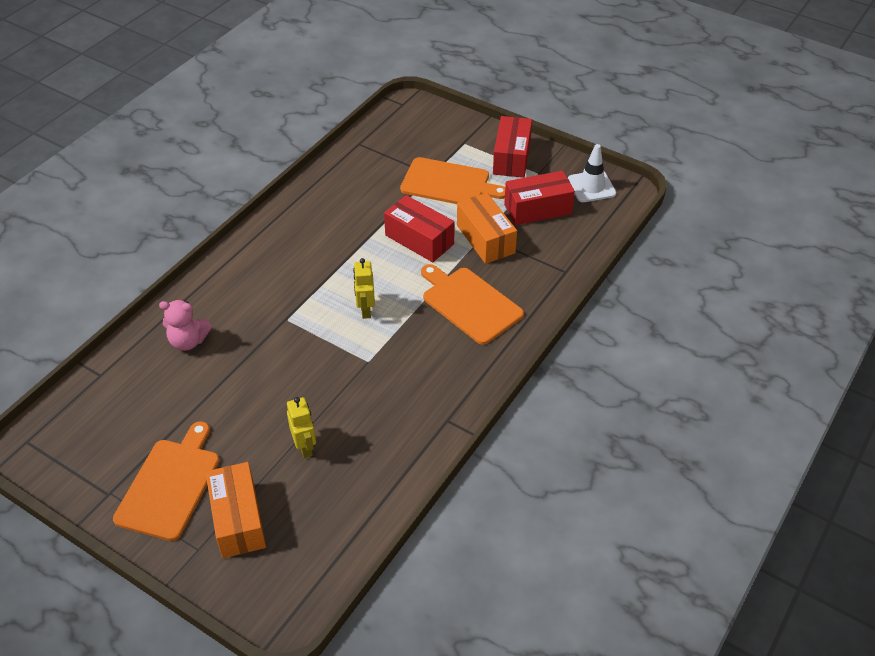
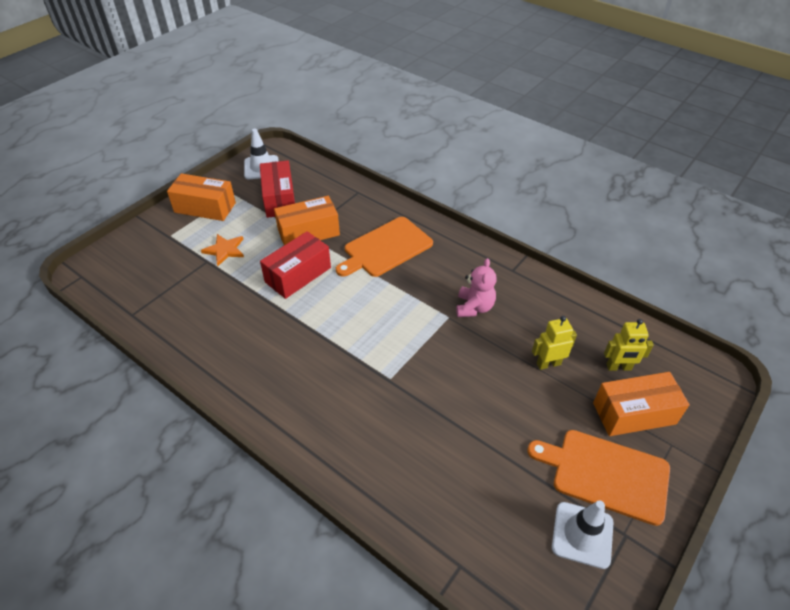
camera: 85 degrees left, 0 degrees up
(113, 460) = (582, 535): none -> white traffic cone
(188, 341) = (413, 470): pink teddy bear -> pink teddy bear (474, 307)
(365, 310) = (384, 317): yellow robot -> yellow robot (619, 367)
(448, 183) = (225, 250): orange cutting board -> orange star
(511, 158) = (205, 207): red box -> orange box

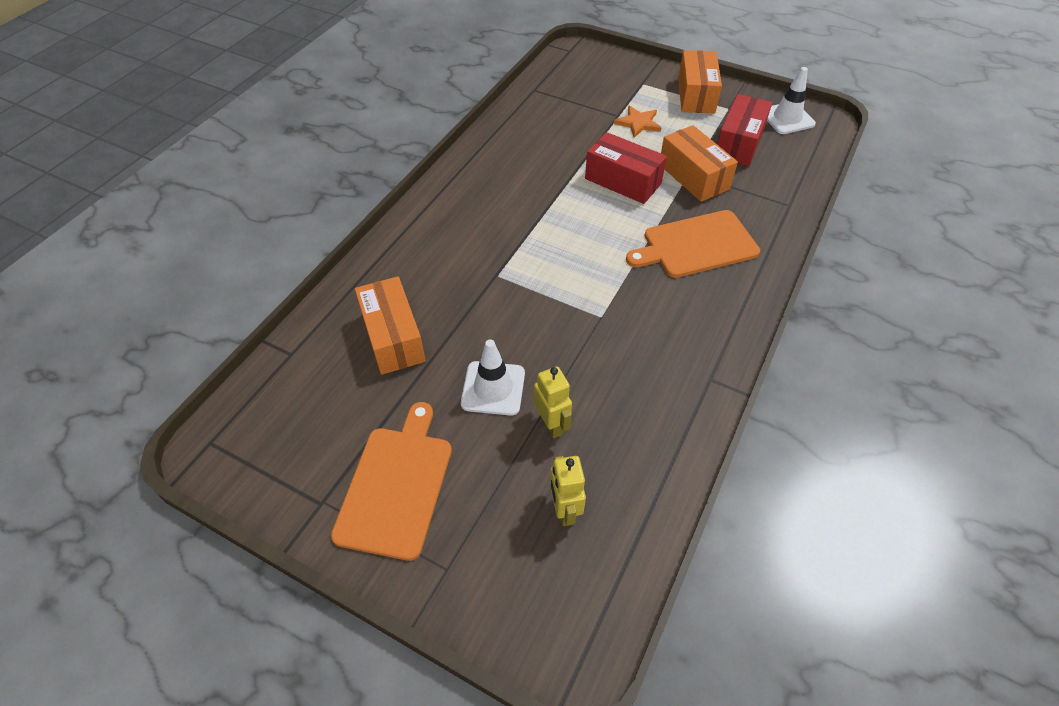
camera: 80 degrees right, 5 degrees up
(279, 199) = (739, 143): red box -> red box turned 45 degrees counterclockwise
(386, 248) = (696, 245): orange cutting board -> orange cutting board turned 60 degrees counterclockwise
(474, 307) = (625, 341): pink teddy bear -> none
(582, 535) = (321, 458): white traffic cone -> white traffic cone (493, 388)
(634, 413) = (489, 524): orange box -> orange box (393, 337)

